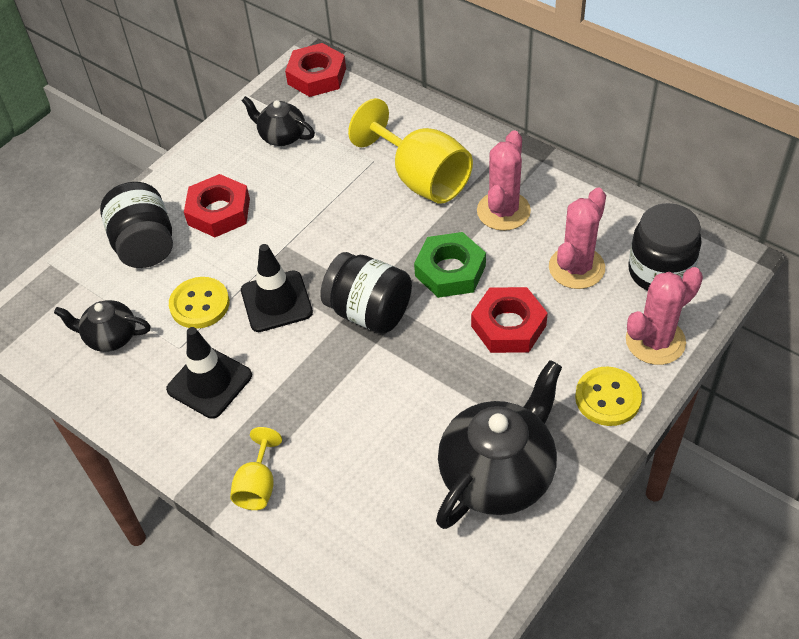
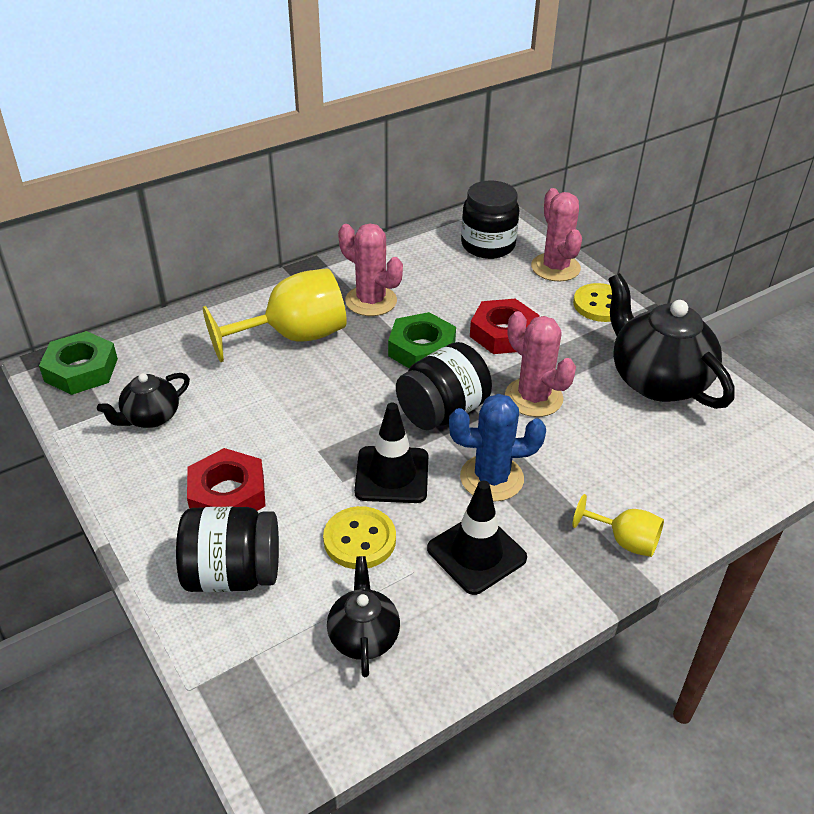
camera: 75 degrees left, 10 degrees down
(110, 337) = (363, 636): black teapot -> black teapot turned 150 degrees clockwise
(299, 370) = (491, 478): none -> blue cactus
(317, 76) = (81, 370): red nut -> green nut
(576, 268) = (460, 282): pink cactus -> pink cactus (533, 397)

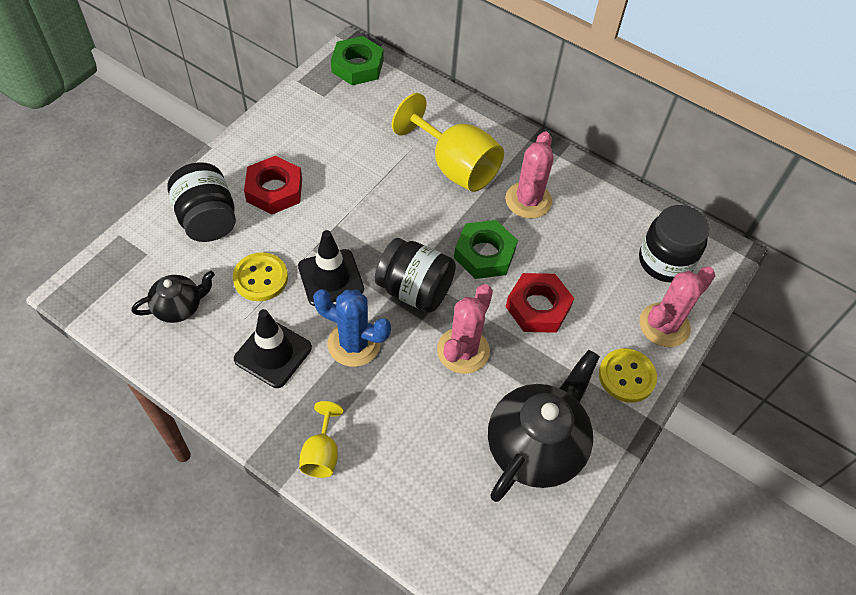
camera: 65 degrees right, 15 degrees up
(150, 417) = (328, 121): black teapot -> none
(491, 478) = (354, 344): blue cactus -> blue cactus turned 45 degrees counterclockwise

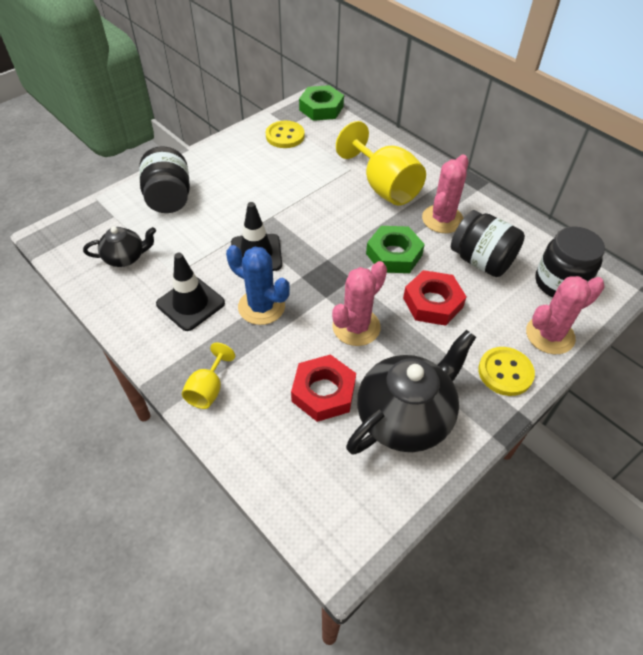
camera: 15 degrees right, 5 degrees down
(260, 278) = (198, 246): yellow button -> yellow button (285, 136)
(274, 190) = (229, 185): red nut -> red nut (323, 392)
(414, 290) = (325, 273): black jar -> black jar (481, 261)

